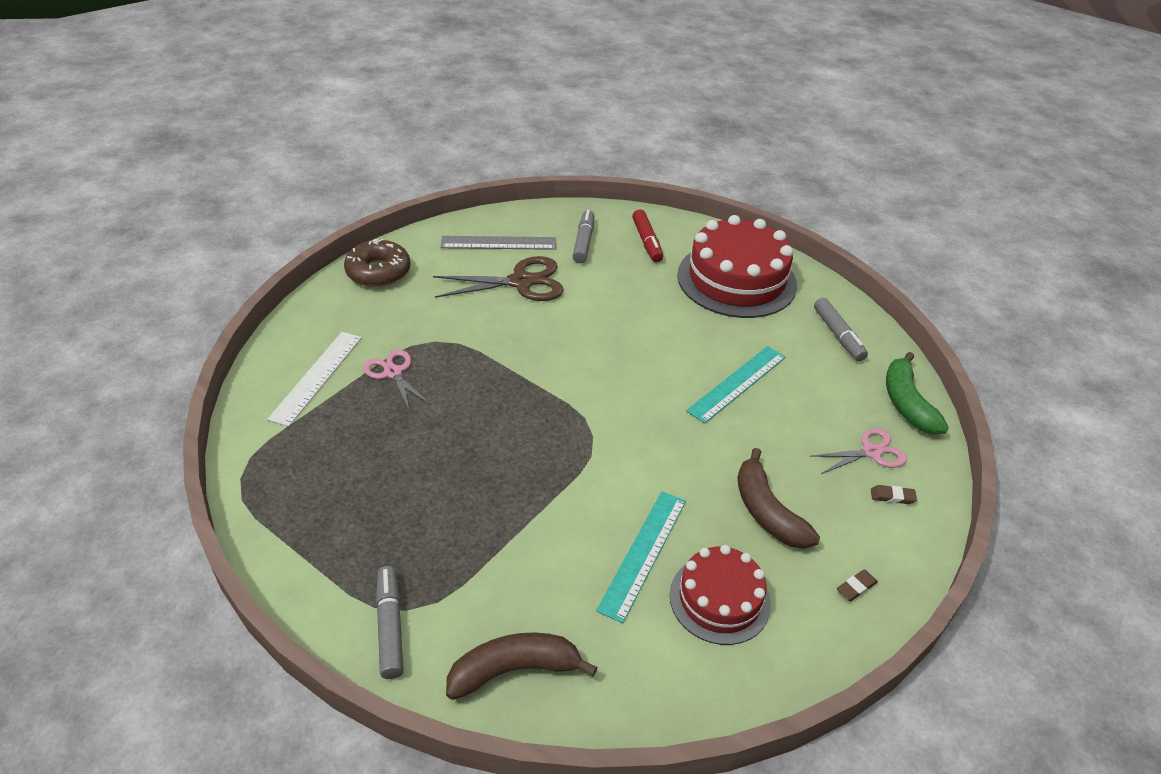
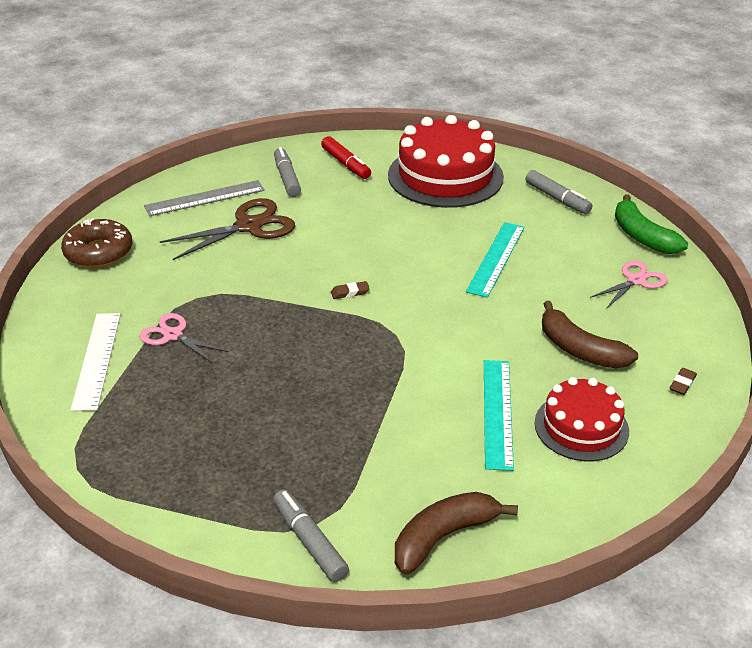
camera: 20 degrees left, 5 degrees down
(892, 497) = (671, 309): brown eraser -> brown eraser (350, 292)

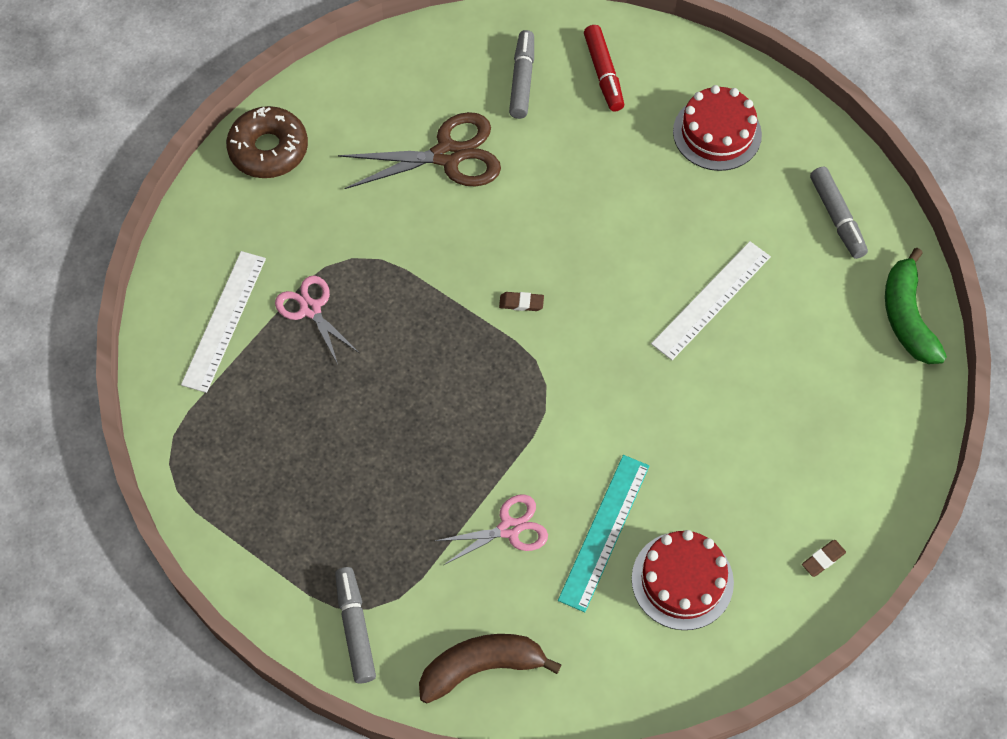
camera: 20 degrees right, 25 degrees up
(205, 198) = (413, 88): grey ruler -> none
(445, 176) = (717, 133): red cake -> red cake, size x0.59
(496, 258) = (711, 299): turquoise ruler -> white ruler
(580, 350) = (736, 473): brown banana -> none
(636, 281) = (858, 388): pink scissors -> pink scissors (509, 529)

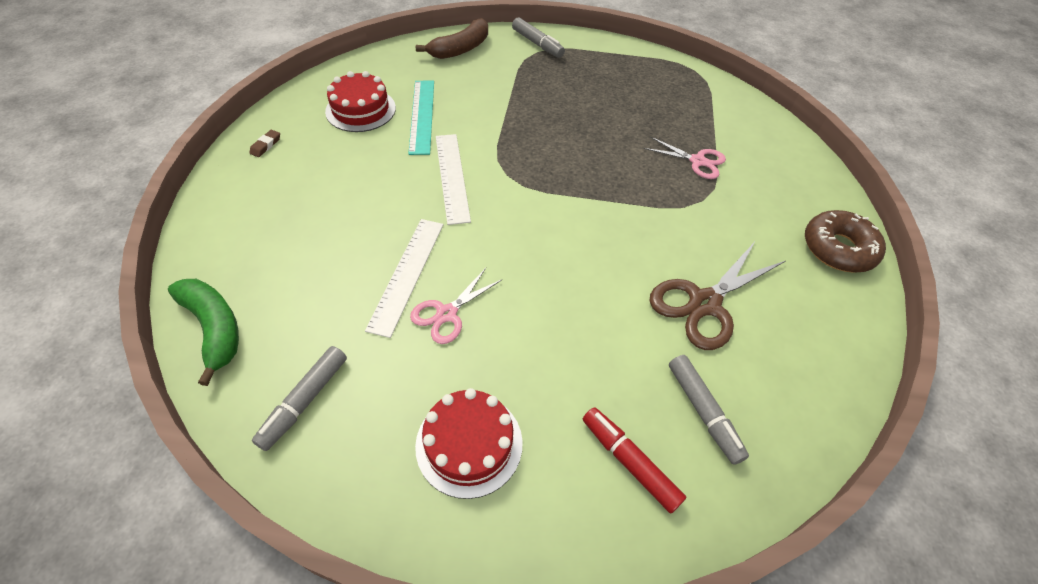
camera: 150 degrees right, 10 degrees down
(224, 320) = (742, 137): white ruler -> white ruler (452, 177)
(509, 529) = (482, 100): pink scissors -> pink scissors (446, 314)
(521, 303) = (559, 216): brown eraser -> none
(837, 217) = (305, 401): grey marker -> grey marker turned 105 degrees counterclockwise

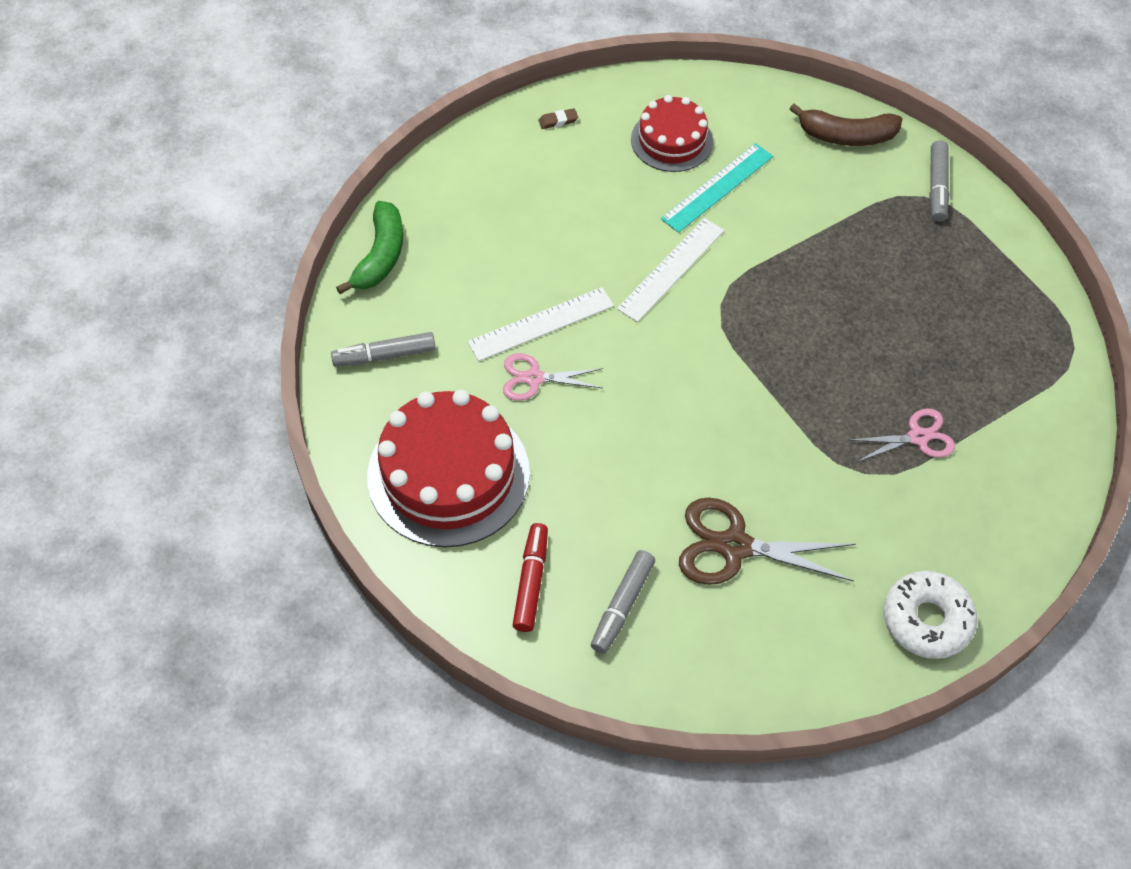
camera: 50 degrees right, 5 degrees up
(469, 444) = (448, 474): red cake -> red cake, size x1.69
(697, 161) = (918, 437): pink scissors -> pink scissors turned 90 degrees counterclockwise
(838, 248) = (926, 620): brown donut -> white donut

